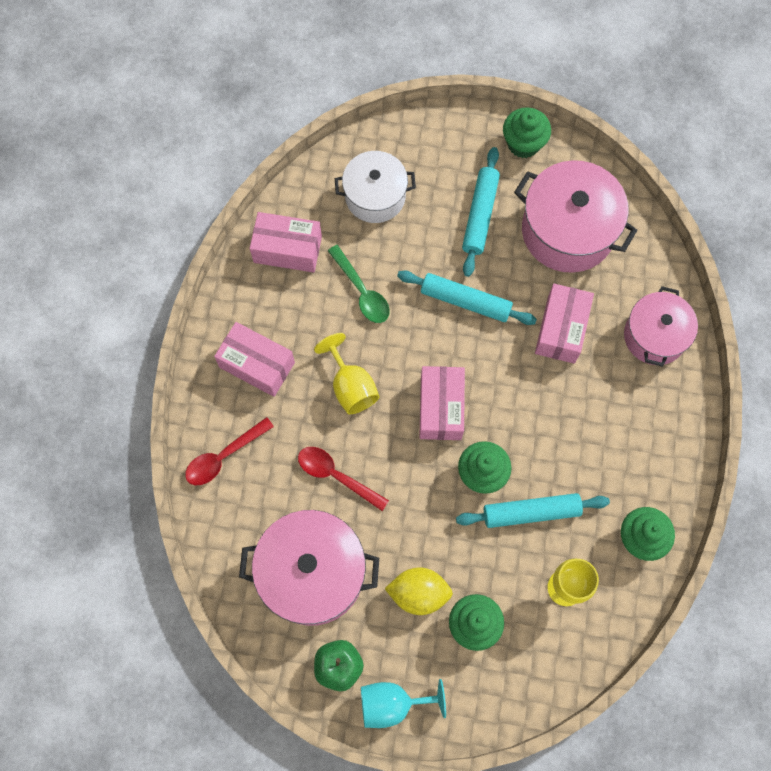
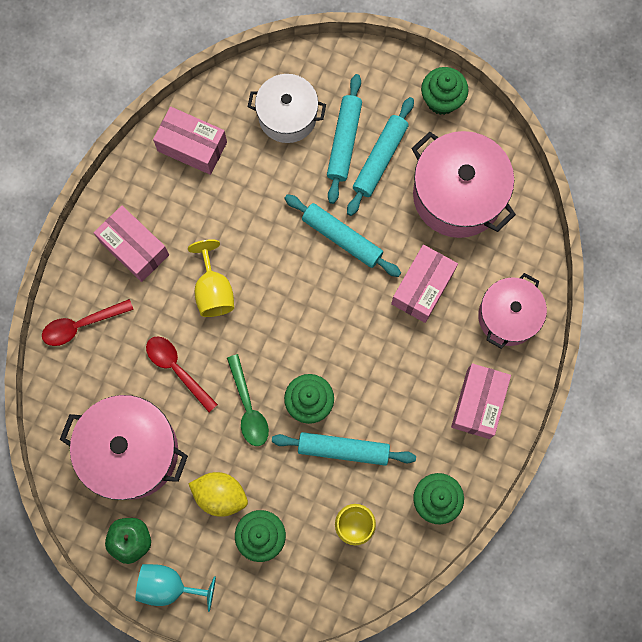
camera: 15 degrees right, 5 degrees up
(362, 291) = (249, 204): green spoon -> green spoon (248, 407)
(439, 207) = (344, 141): none -> turquoise rolling pin
(441, 408) = (289, 332): pink box -> pink box (478, 403)

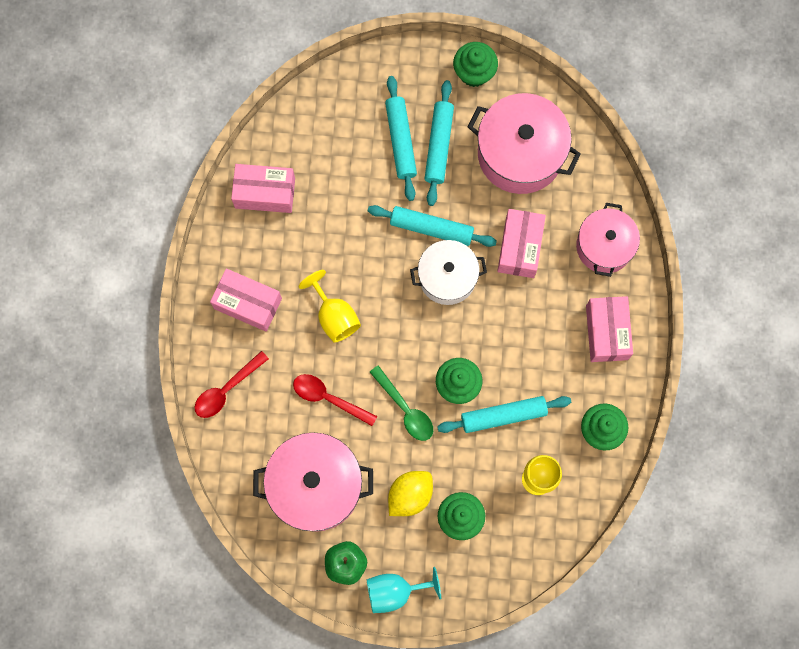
camera: 20 degrees left, 0 degrees up
(220, 495) = (410, 495): yellow lemon -> yellow lemon turned 45 degrees counterclockwise
(287, 116) = (341, 135): white pot -> white pot (447, 277)

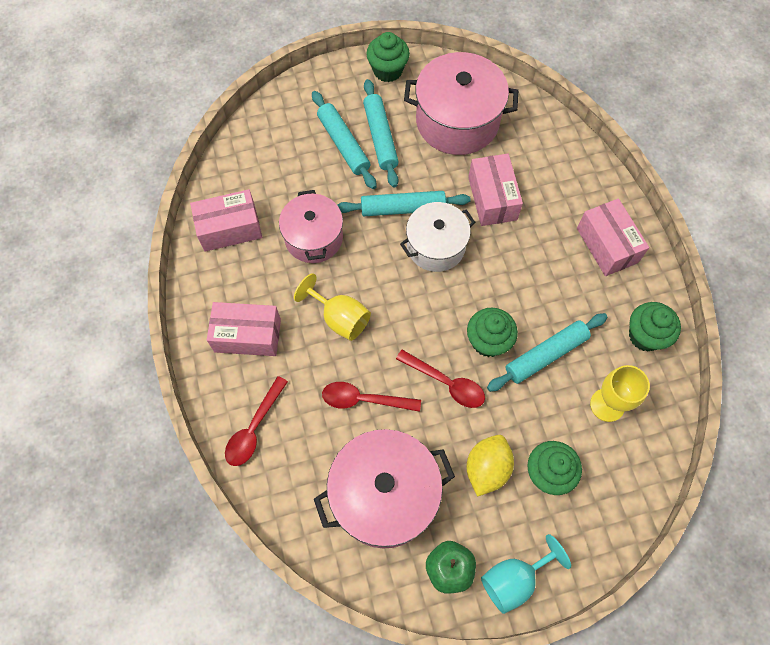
camera: 20 degrees left, 10 degrees down
(405, 409) = (446, 383): green spoon -> red spoon
(604, 246) = (568, 172): pink pot -> pink pot (314, 238)

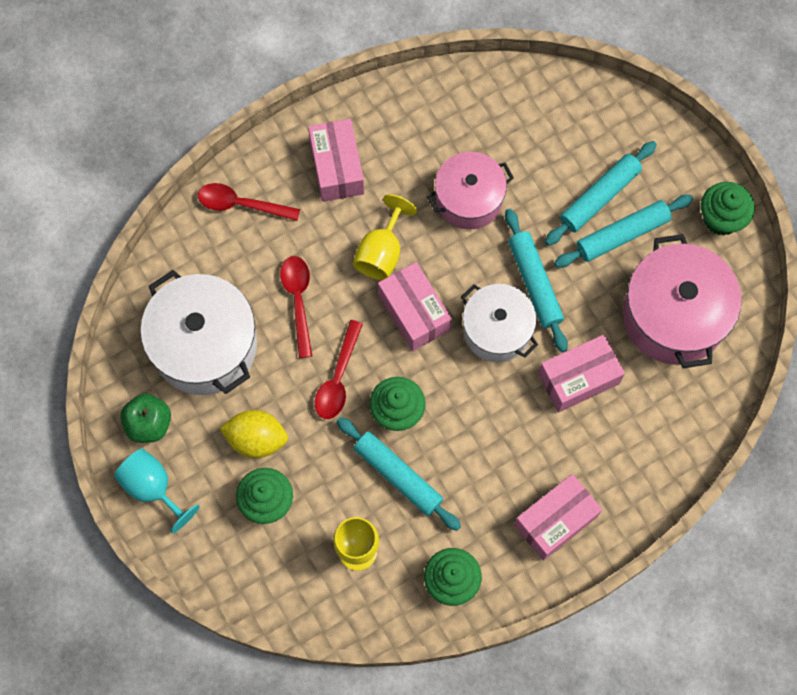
camera: 75 degrees right, 5 degrees up
(230, 228) = (454, 111): pink box -> pink box (414, 312)
(384, 495) = (205, 346): pink pot -> white pot

